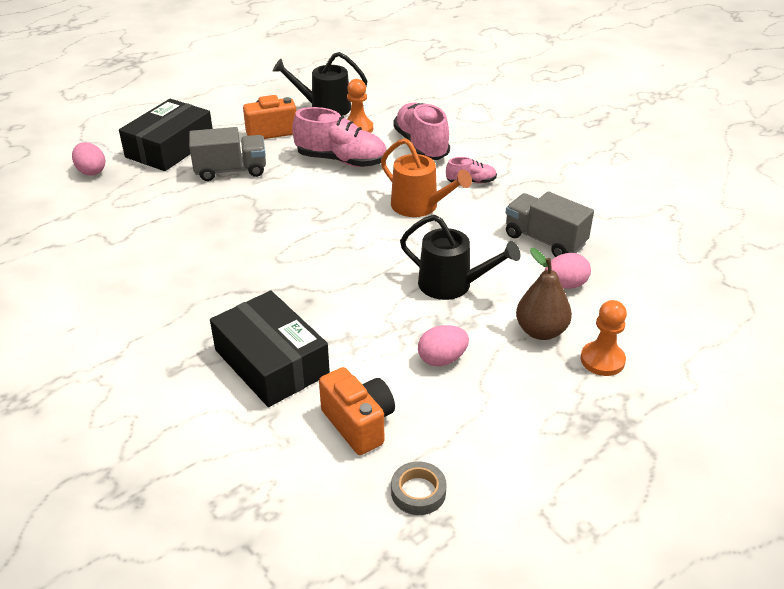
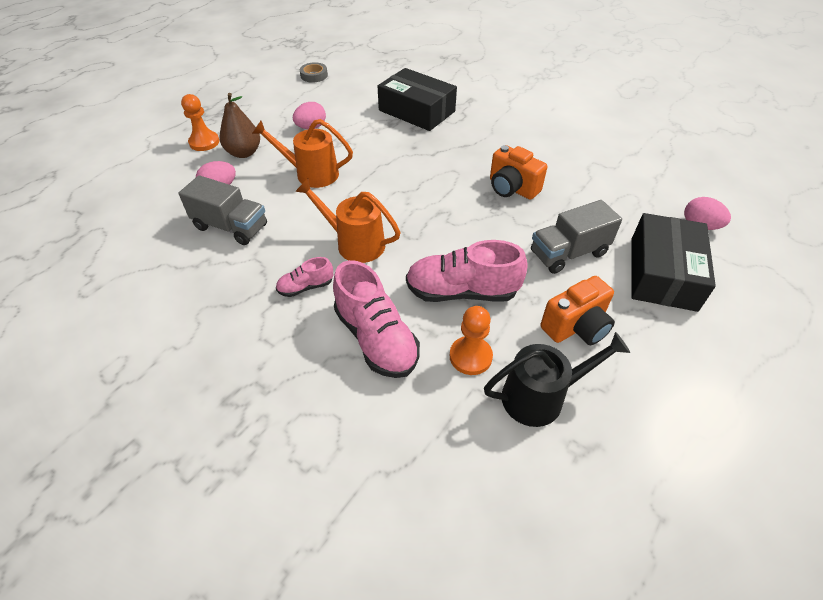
camera: 165 degrees right, 10 degrees up
(359, 424) = (352, 93): orange camera -> orange camera (512, 188)
(451, 285) = (311, 174): black watering can -> orange watering can

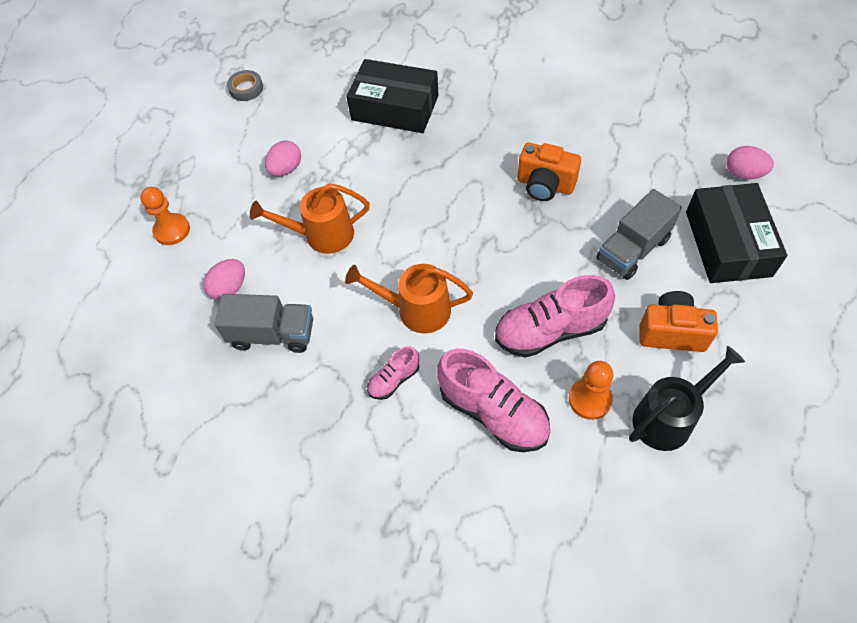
camera: 15 degrees left, 10 degrees up
(244, 153) = (228, 230): brown pear -> none
(576, 327) = (671, 332): orange camera -> orange camera turned 120 degrees counterclockwise

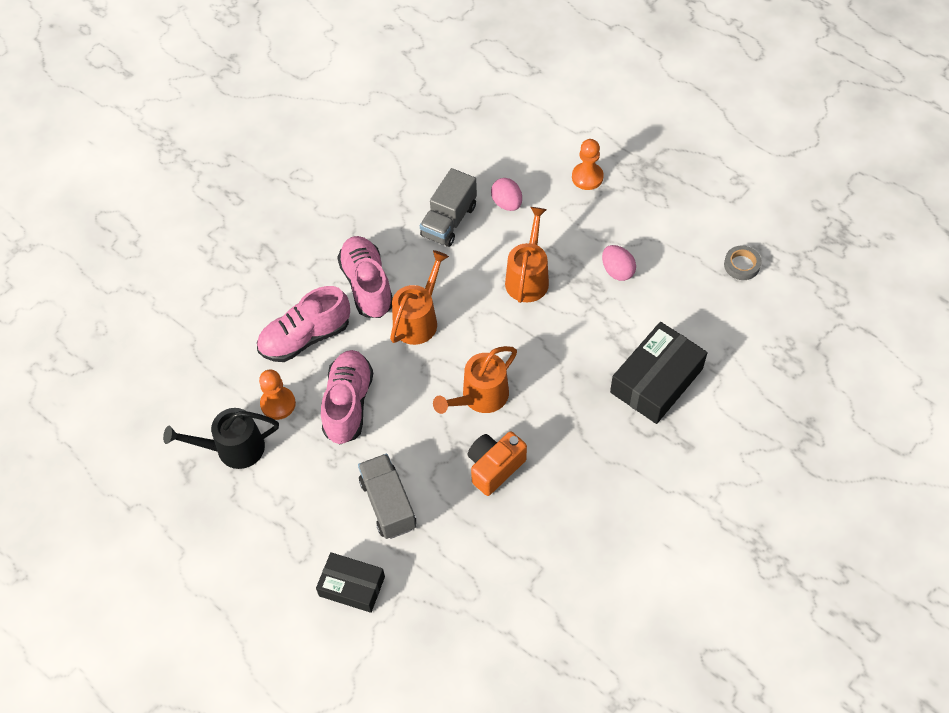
camera: 110 degrees right, 0 degrees up
(394, 380) = (367, 285): pink shoe -> pink shoe, size x1.95
(479, 222) = (480, 397): none -> orange watering can
(668, 418) = (233, 449): black watering can -> black watering can turned 90 degrees clockwise
(671, 332) = (297, 490): orange camera -> none
(728, 243) = (352, 586): black box -> black box, size x0.64
(743, 174) = (418, 651): pink egg -> none

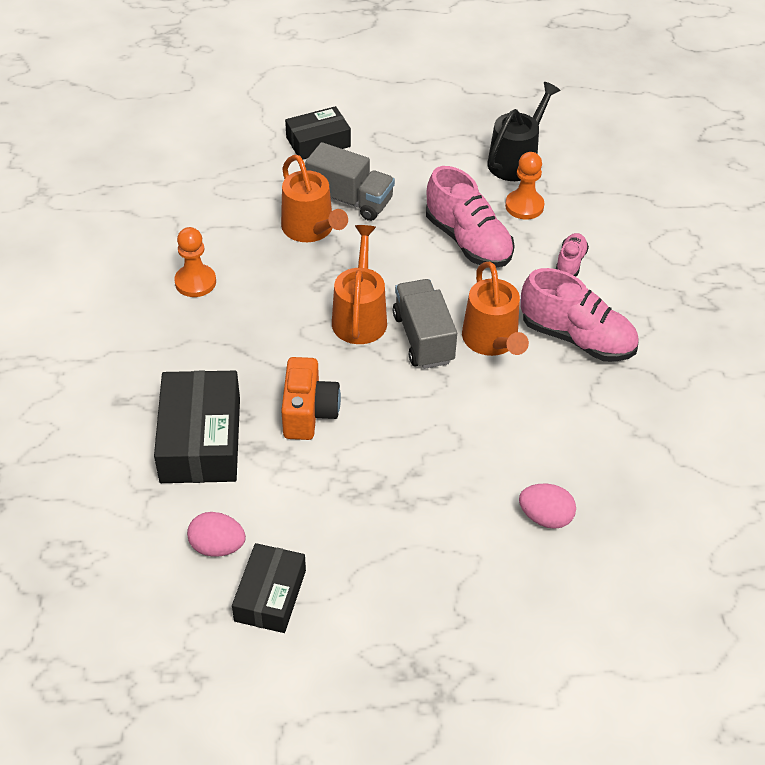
camera: 135 degrees right, 10 degrees down
(305, 337) = (570, 263): pink shoe -> pink shoe, size x0.51
(449, 221) = (580, 453): grey truck -> grey truck (423, 338)
(494, 467) = (288, 274): orange camera -> orange camera (309, 413)
(528, 278) = (432, 451): orange watering can -> orange watering can (311, 229)
(587, 177) = (492, 620): orange pawn -> orange pawn (195, 282)
(617, 271) = (345, 526): pink egg -> pink egg (217, 546)
(689, 263) = (270, 595): none -> black box
(741, 265) = (203, 638): grey tape -> none

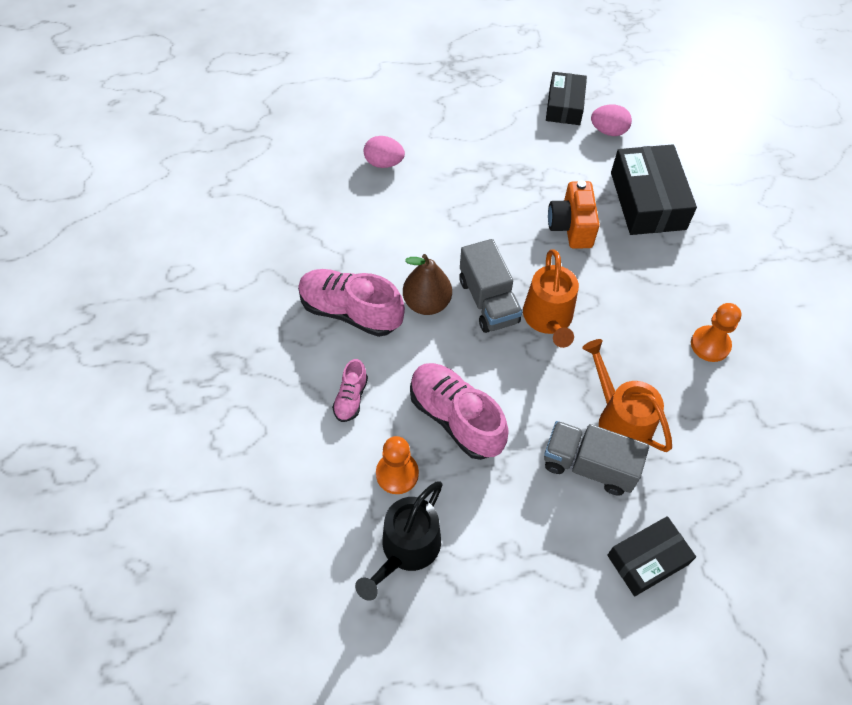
camera: 175 degrees right, 10 degrees up
(492, 341) = (427, 303): orange watering can -> brown pear

